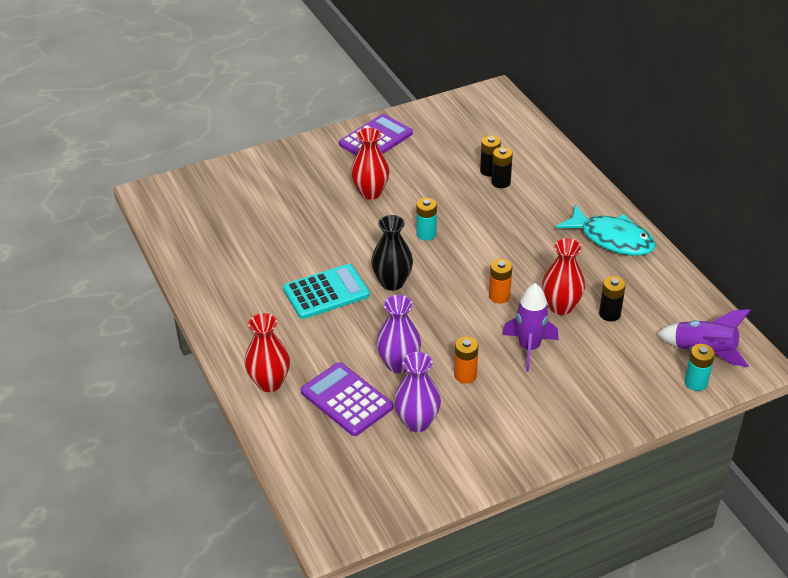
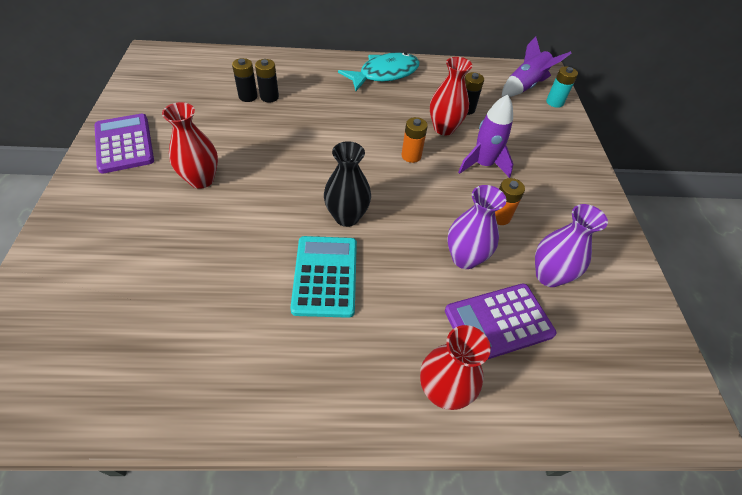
camera: 70 degrees left, 10 degrees up
(426, 234) = (296, 166): turquoise battery -> none

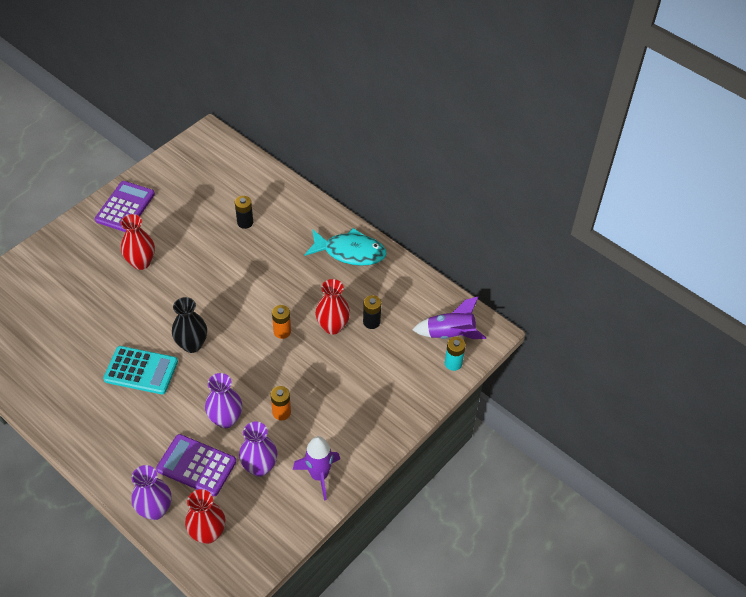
camera: 45 degrees right, 0 degrees up
(248, 96) = (232, 213): black battery -> none
(325, 276) = (141, 370): turquoise calculator -> turquoise calculator turned 60 degrees clockwise
(443, 391) = (127, 471): red vase -> red vase (208, 533)
(483, 165) = (321, 372): purple rocket -> purple rocket (319, 475)
(524, 406) = (155, 510): none -> purple vase

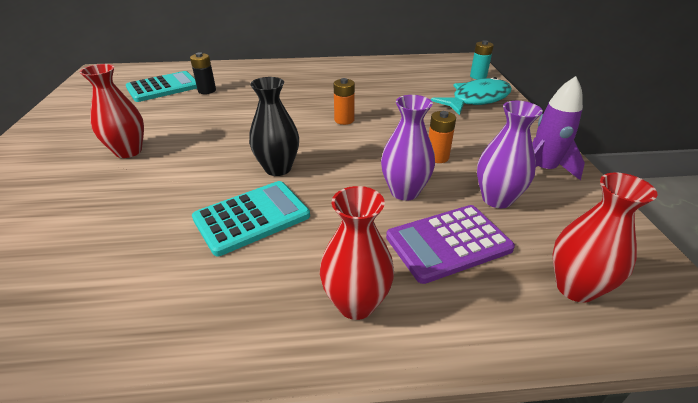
camera: 45 degrees left, 15 degrees down
(125, 207) = (55, 131): purple calculator -> none
(155, 510) = (491, 321): purple vase -> none
(224, 195) = (163, 87): none -> turquoise calculator
(332, 326) = (375, 100): red vase -> red vase (356, 303)
(350, 252) = (317, 70): turquoise fish -> turquoise fish (476, 100)
(371, 322) = (395, 86): black battery -> none
(450, 334) = (449, 69): purple rocket -> none

